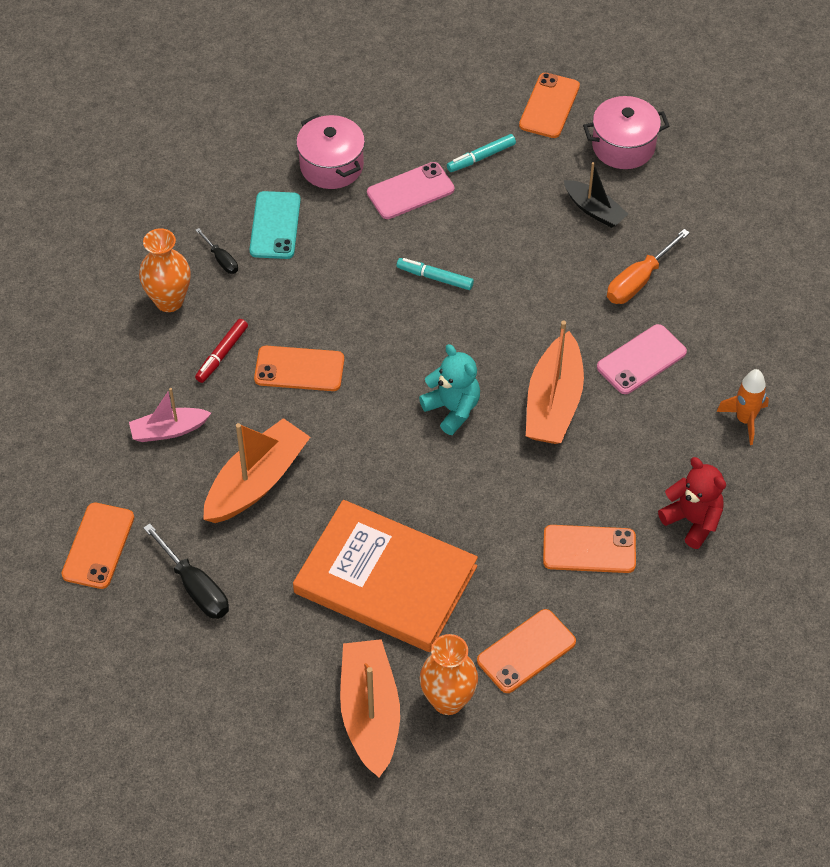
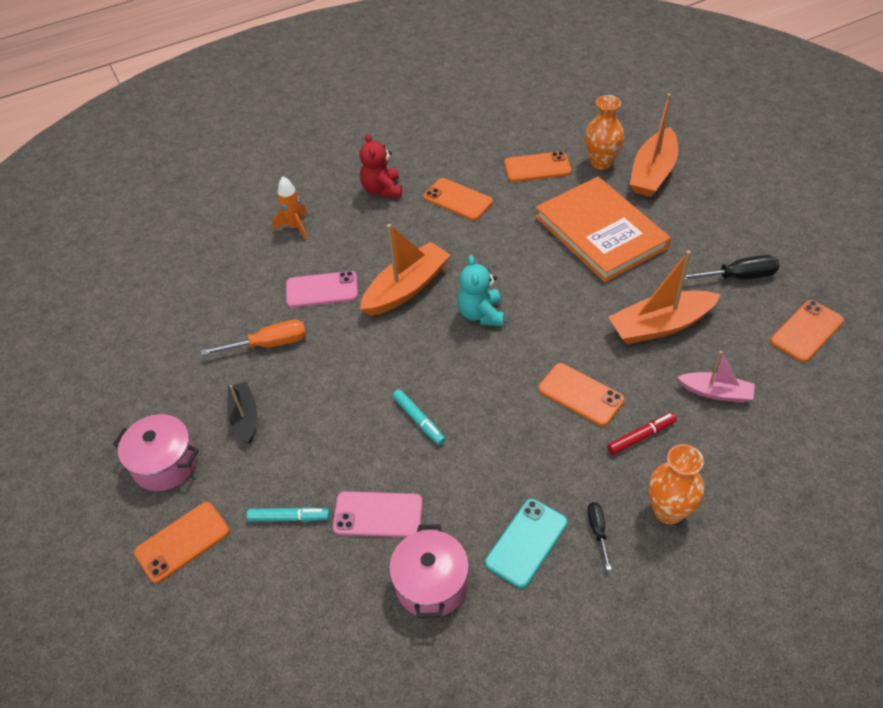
camera: 145 degrees left, 5 degrees down
(196, 588) = (738, 276): black screwdriver -> black screwdriver turned 90 degrees clockwise

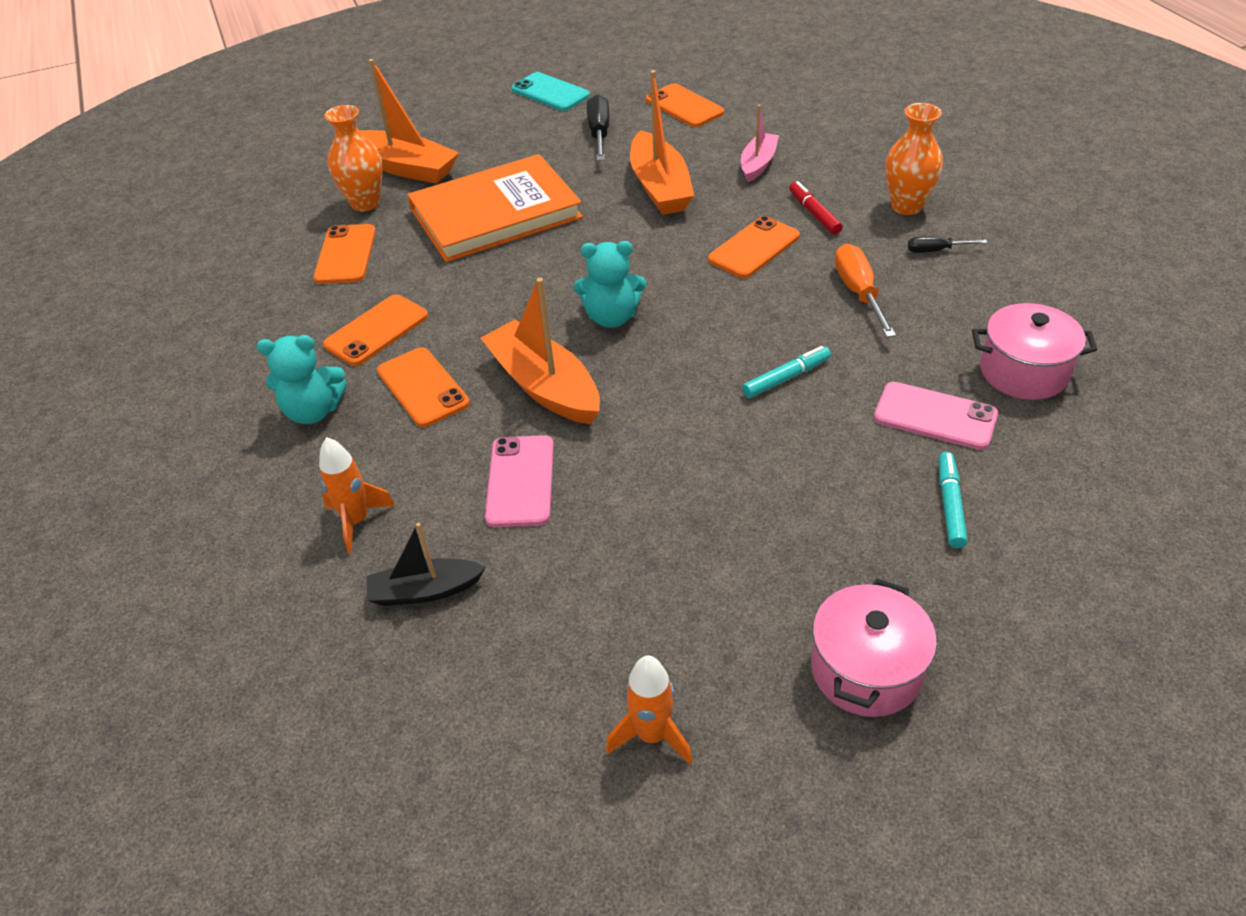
camera: 85 degrees left, 5 degrees down
(141, 368) = (652, 735): none -> orange rocket
(182, 542) = (1007, 629): orange phone -> orange phone (423, 387)
(244, 417) = (773, 567): black boat -> black boat (425, 591)
(270, 344) = (625, 543): orange screwdriver -> orange screwdriver (858, 292)
(378, 515) = (935, 416): pink phone -> pink phone turned 75 degrees counterclockwise
(382, 190) = (313, 411): red teddy bear -> turquoise teddy bear
(526, 542) = (957, 299): turquoise phone -> turquoise phone (550, 93)

